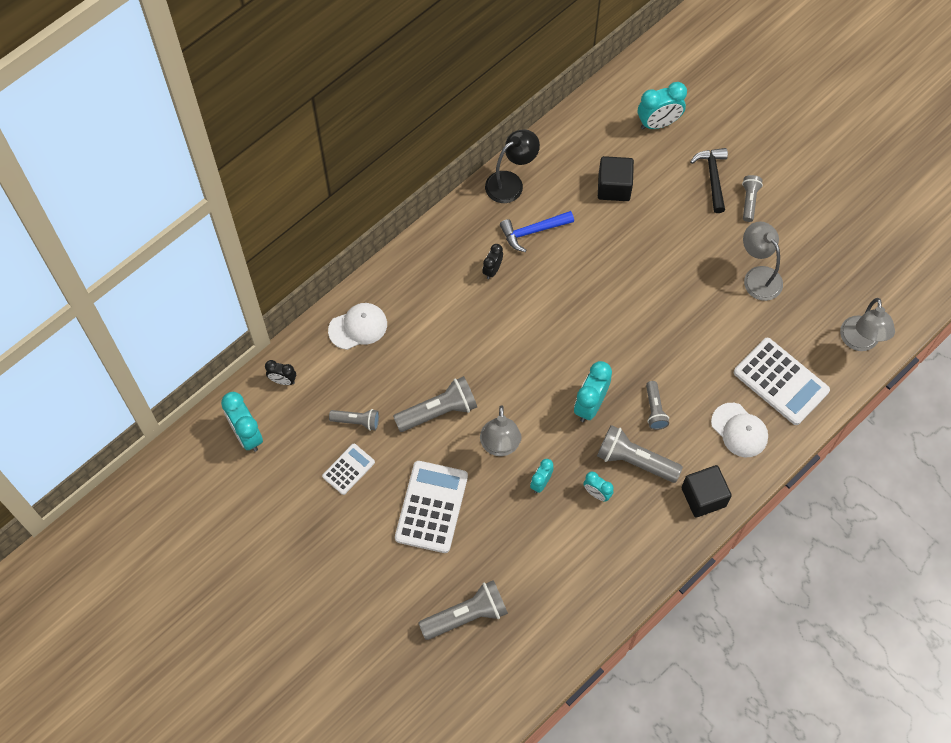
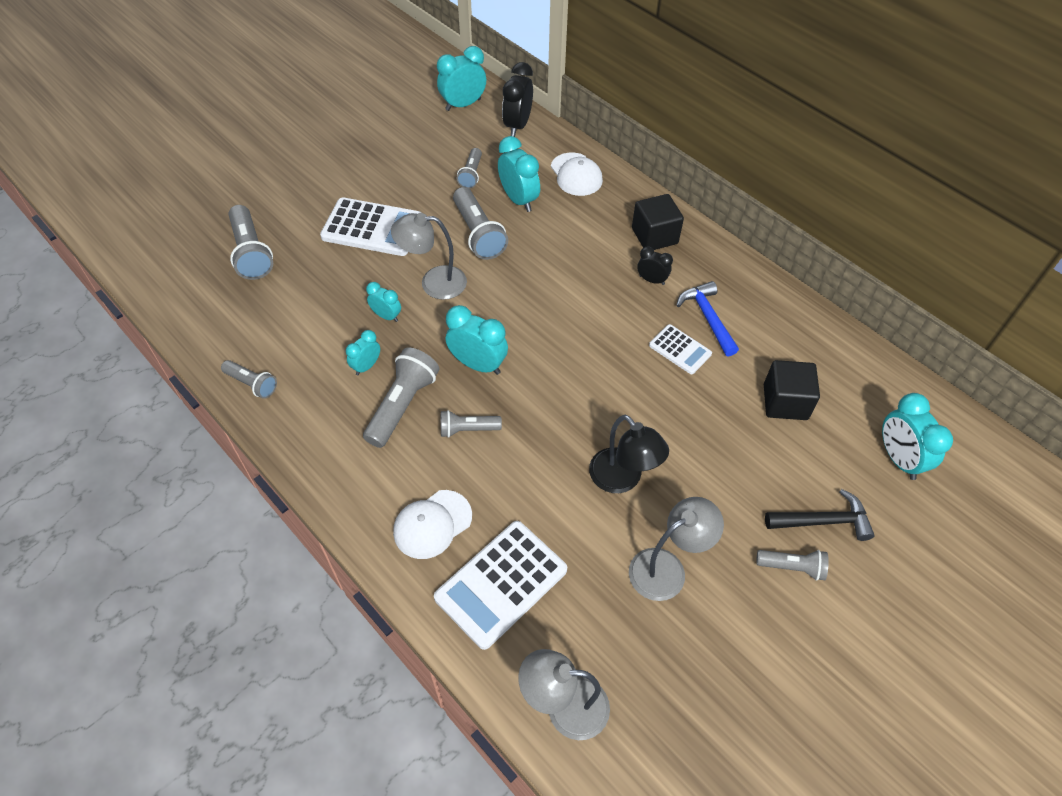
camera: 90 degrees right, 10 degrees down
(283, 380) = (517, 125): black clock -> black clock, size x1.71
(348, 469) = (421, 169): white calculator -> white calculator (680, 349)
(392, 377) = (518, 200): none -> turquoise clock
(511, 183) = (772, 299): black lamp -> black lamp (622, 479)
(621, 585) = (252, 384): none -> grey flashlight
(703, 497) = (345, 475): black cube -> black cube (654, 236)

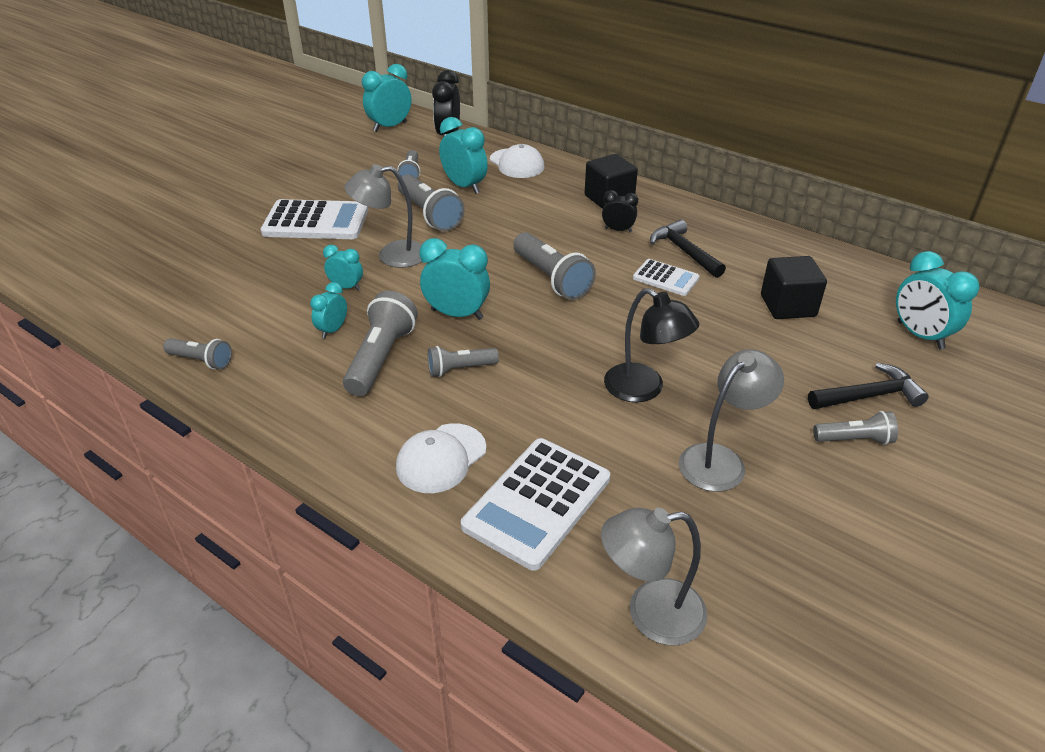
camera: 10 degrees left, 15 degrees down
(251, 253) = (185, 254): grey flashlight -> grey flashlight (552, 279)
(708, 318) = (684, 251): blue hammer -> black hammer

